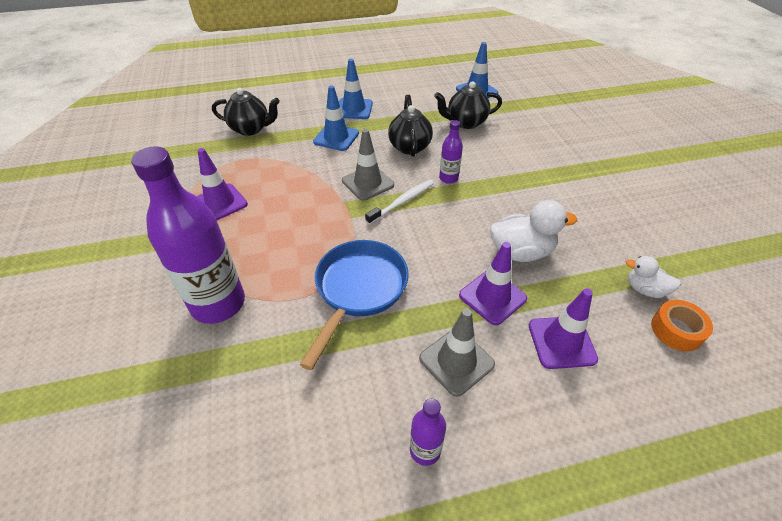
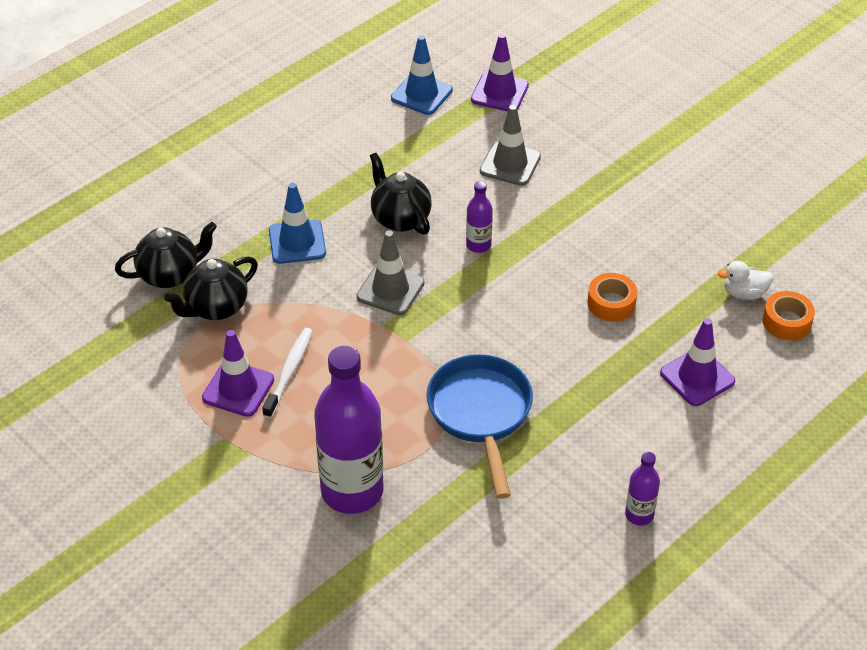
camera: 30 degrees left, 0 degrees up
(354, 109) = (281, 188): blue traffic cone -> none
(402, 202) = (449, 297): white toothbrush -> white toothbrush (289, 372)
(456, 361) = (618, 436): grey traffic cone -> grey traffic cone (510, 164)
(465, 122) = (443, 154): black teapot -> black teapot (216, 308)
(492, 297) = (612, 363): purple traffic cone -> purple traffic cone (499, 92)
(521, 252) = (611, 303): white duck -> orange tape

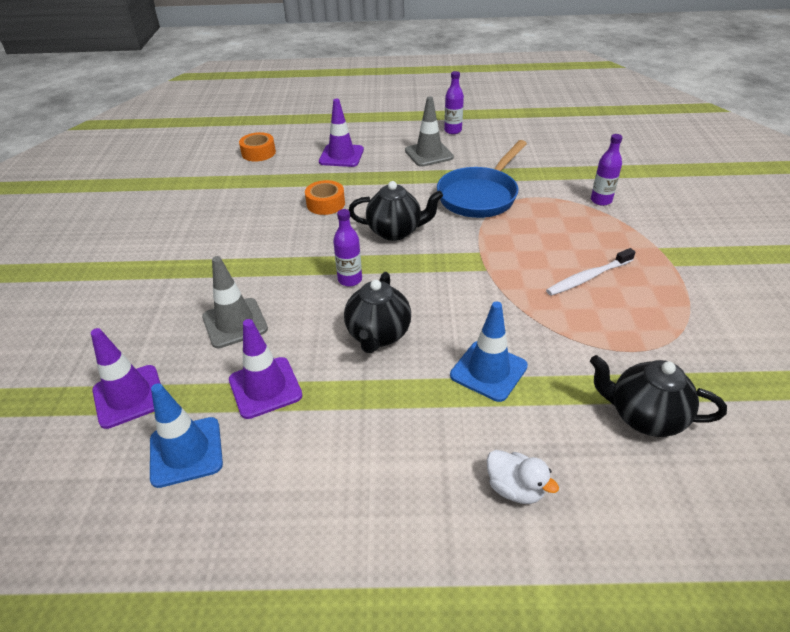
camera: 135 degrees left, 5 degrees down
(216, 308) = (616, 357): black teapot -> black teapot (395, 231)
(238, 389) = (640, 287): purple traffic cone -> purple traffic cone (265, 387)
(352, 491) = (601, 200): purple bottle -> purple bottle, size x0.46
(390, 290) = (452, 287): grey traffic cone -> grey traffic cone (429, 154)
(744, 293) = (252, 172): white duck -> white duck (515, 488)

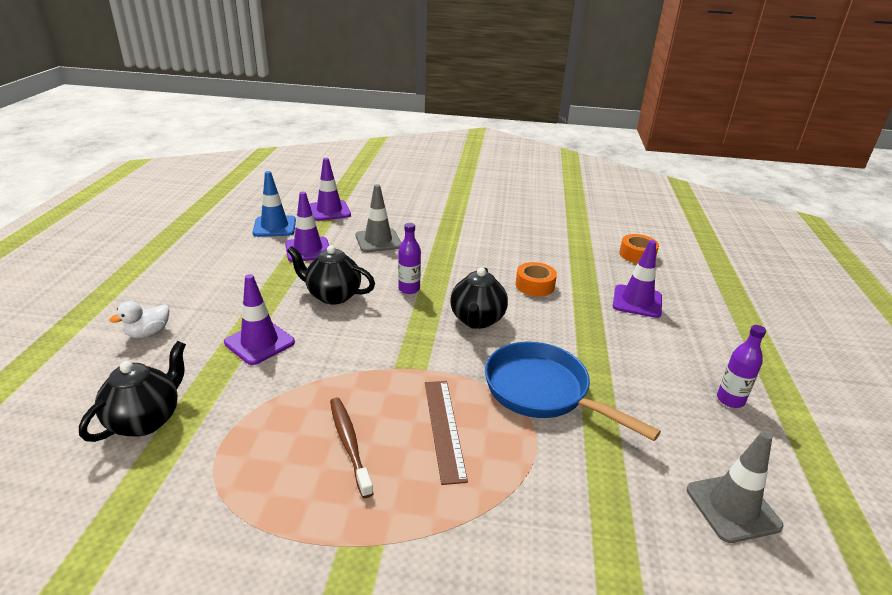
camera: 95 degrees right, 10 degrees down
(429, 154) = (651, 366): grey traffic cone -> grey traffic cone (732, 508)
(488, 371) = (259, 342): blue traffic cone -> purple traffic cone
(544, 235) = (444, 428): none -> brown ruler
(588, 277) = (349, 444): white toothbrush -> brown toothbrush
(601, 200) = (519, 518): purple bottle -> none

